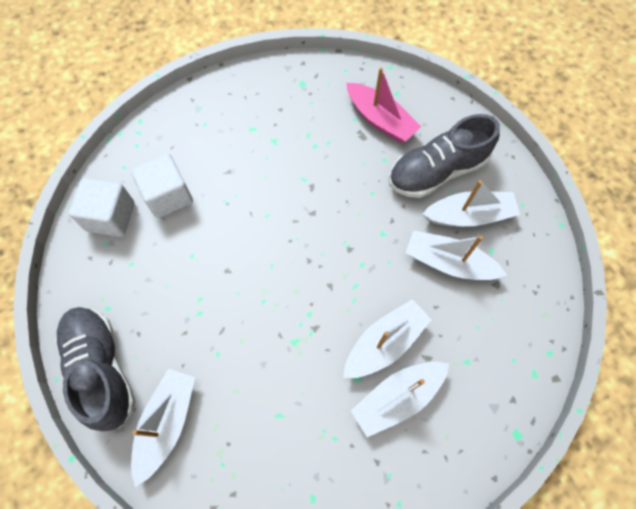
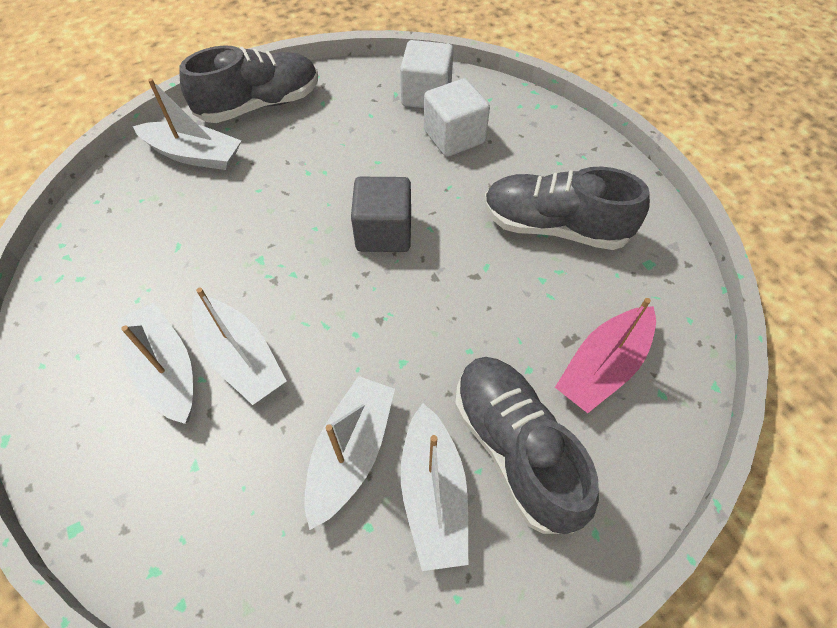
camera: 90 degrees right, 10 degrees down
(269, 134) = (554, 227): none -> grey shoe
(270, 248) = (384, 232): none -> grey cube

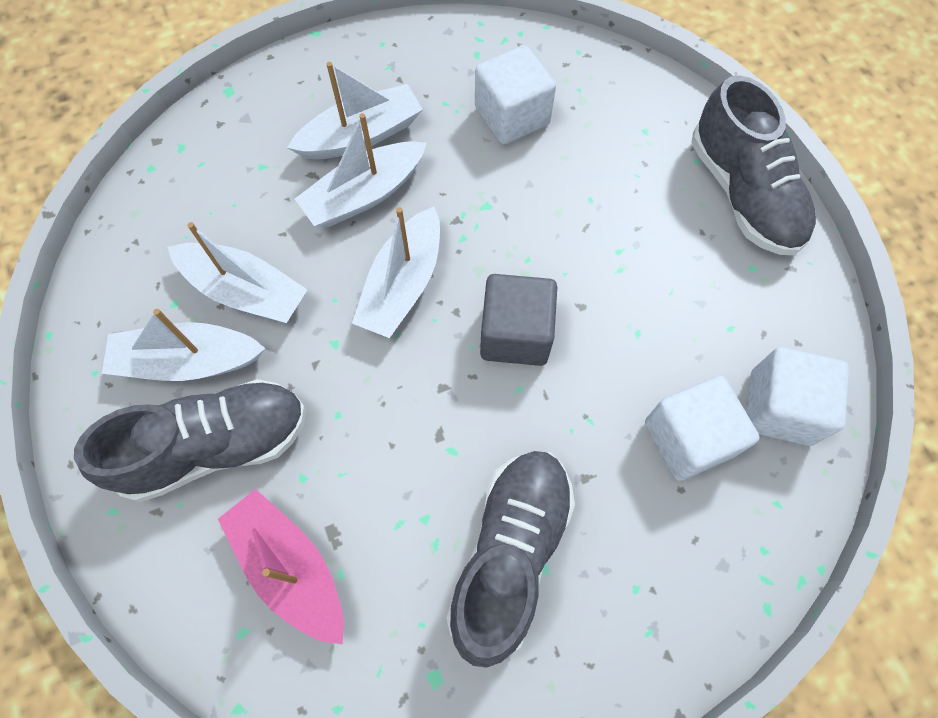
camera: 95 degrees right, 10 degrees up
(163, 246) = (512, 116): none -> white cube
(194, 155) = (649, 131): white boat -> white boat (403, 284)

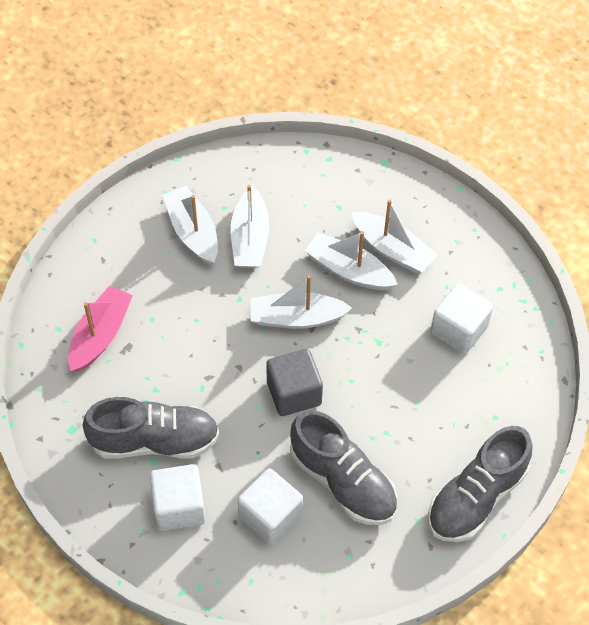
camera: 65 degrees right, 10 degrees down
(215, 446) = (150, 269): grey shoe -> grey shoe (343, 481)
(780, 408) = (318, 565): white cube -> white cube (179, 507)

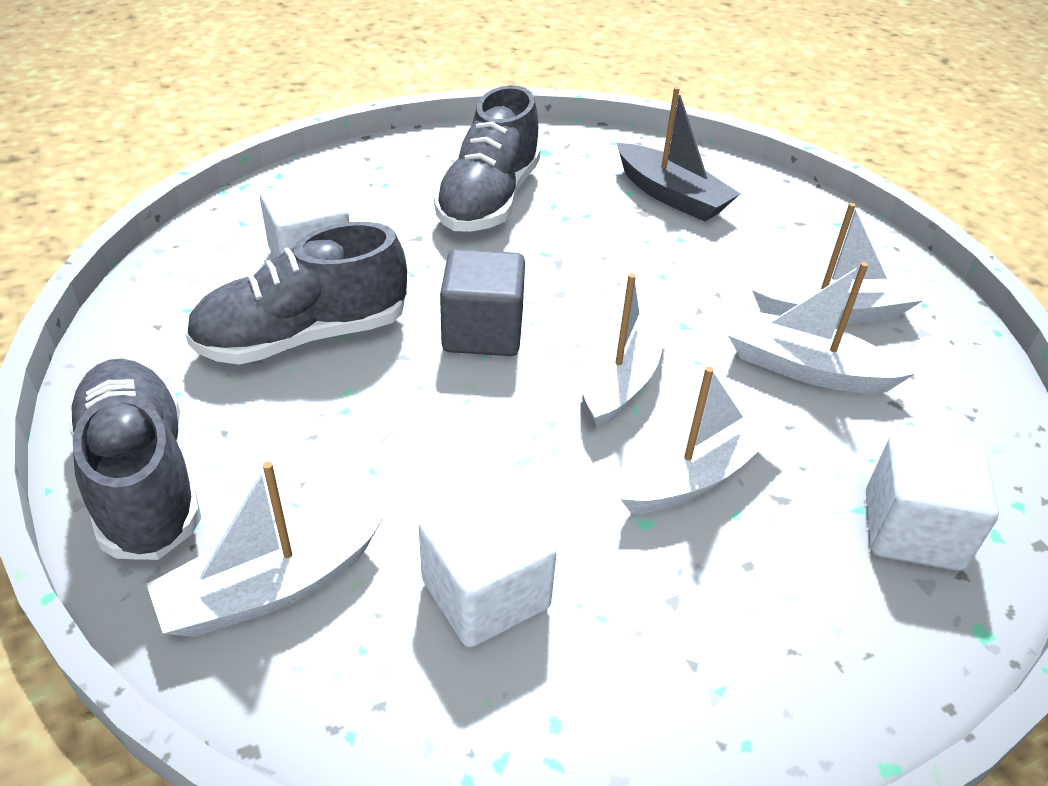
camera: 110 degrees right, 15 degrees down
(100, 335) = (671, 195): pink boat -> grey boat
(179, 507) = (385, 196): white cube -> white cube (912, 530)
(392, 249) = (728, 557): white boat -> white boat (270, 588)

